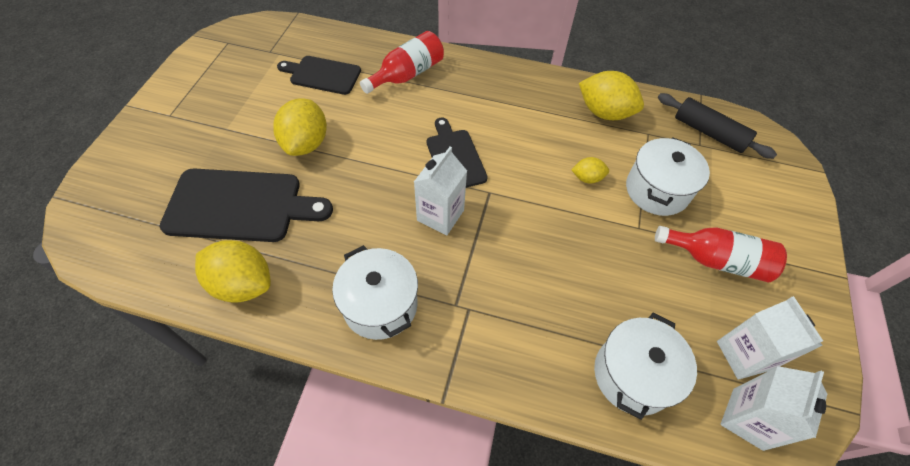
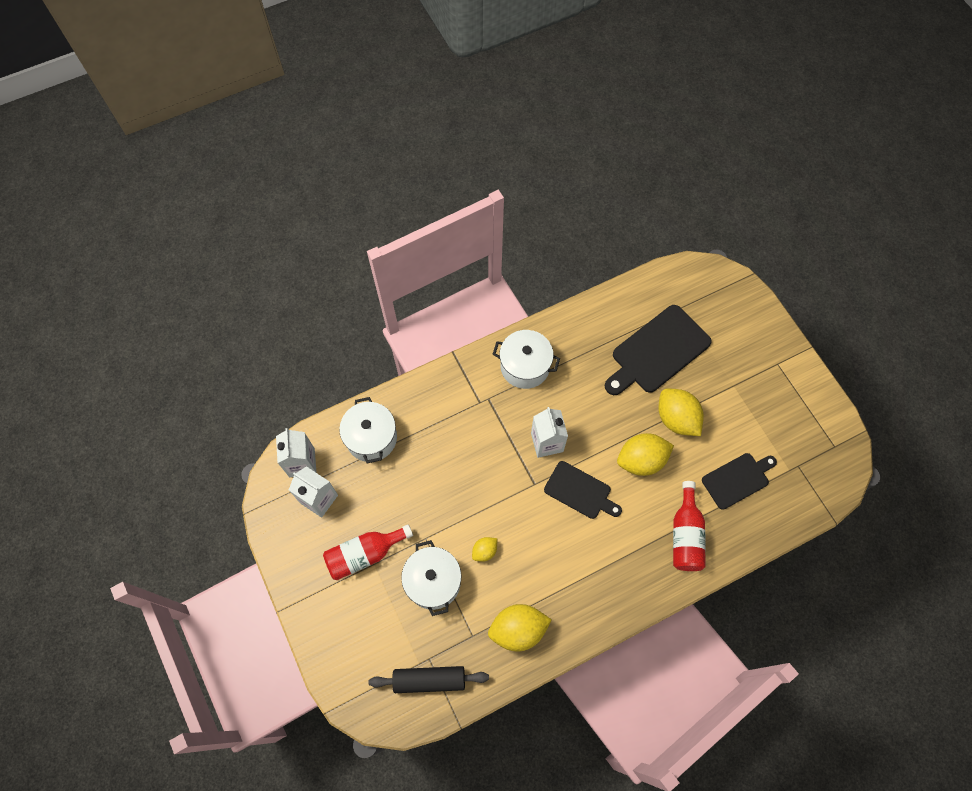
camera: 140 degrees right, 10 degrees up
(243, 284) = (601, 319): yellow lemon -> yellow lemon (641, 460)

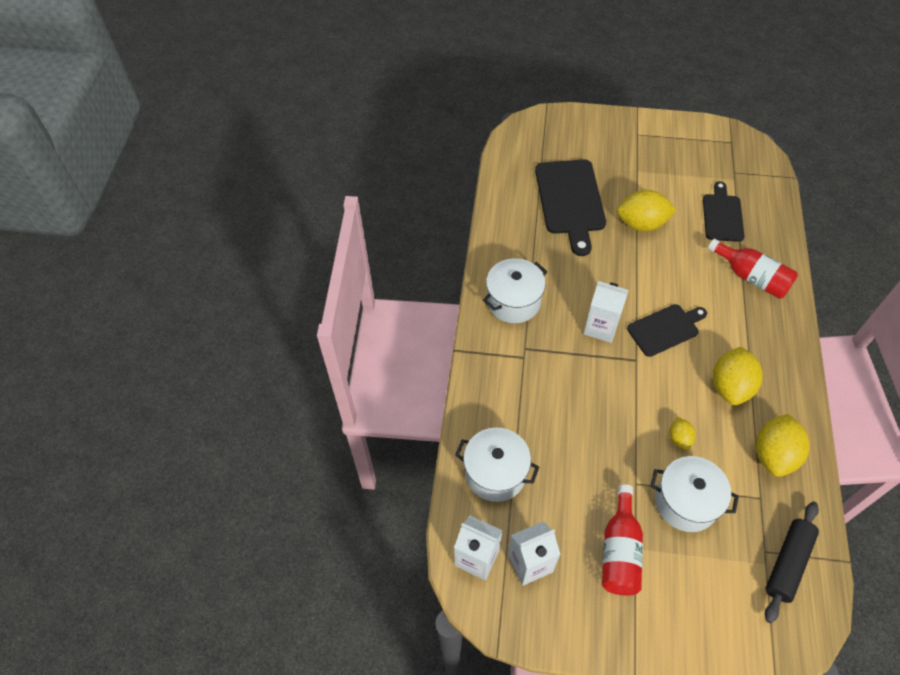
camera: 55 degrees left, 10 degrees down
(641, 460) = (664, 269): yellow lemon -> yellow lemon (730, 386)

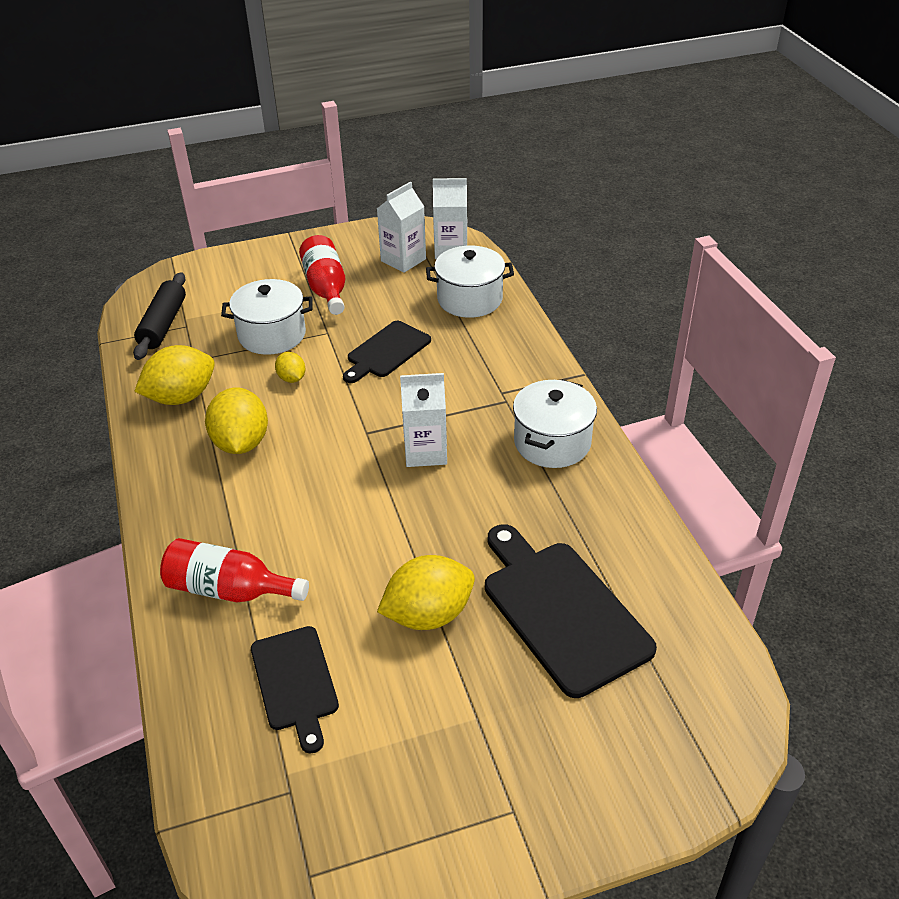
camera: 155 degrees right, 15 degrees down
(665, 329) = (340, 477): black cutting board -> black cutting board (386, 351)
(774, 454) = (181, 397): yellow lemon -> yellow lemon turned 60 degrees clockwise

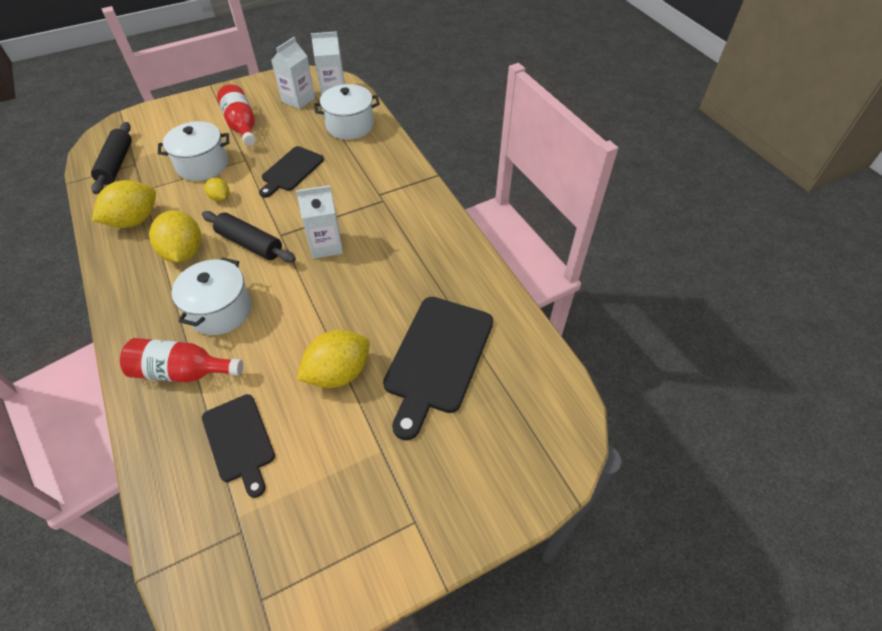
camera: 10 degrees left, 10 degrees up
(326, 440) = (250, 244): none -> black rolling pin
(552, 442) = (419, 229): white pot -> white pot (220, 310)
(562, 611) = (437, 358): black cutting board -> black cutting board turned 120 degrees counterclockwise

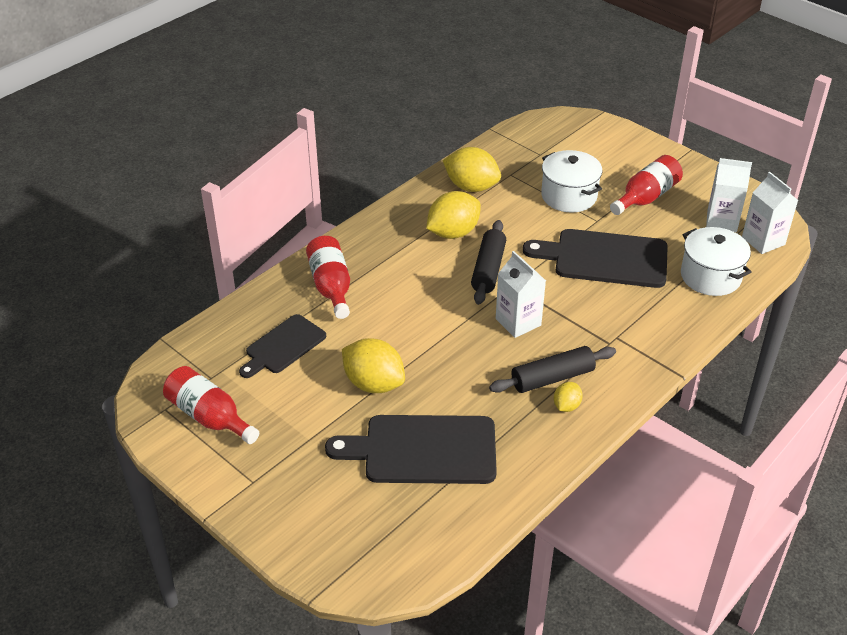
camera: 70 degrees right, 10 degrees down
(116, 164) = (531, 144): black rolling pin -> black rolling pin (552, 378)
(220, 198) = (533, 226): yellow lemon -> yellow lemon (566, 406)
(220, 310) = (402, 282): white pot -> none
(291, 170) = (605, 258): black cutting board -> black cutting board, size x1.61
(301, 547) = (209, 417): none -> red bottle

